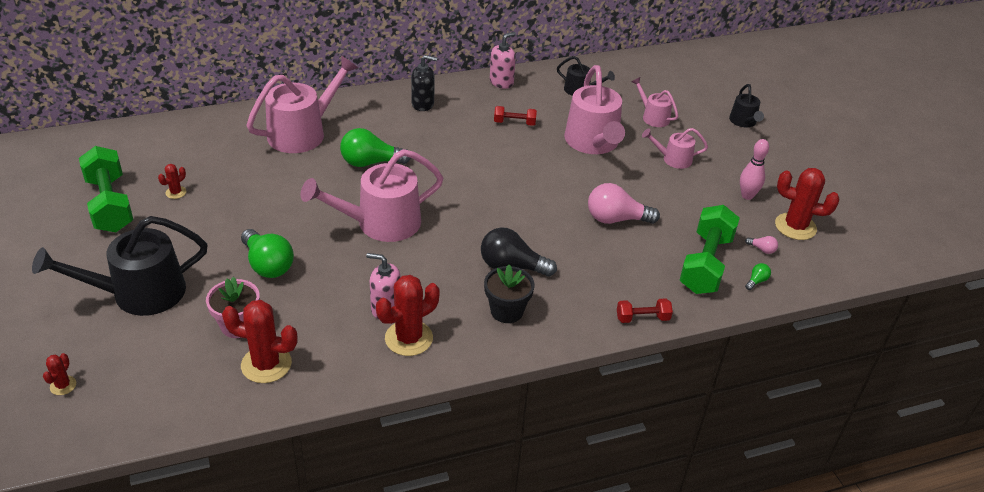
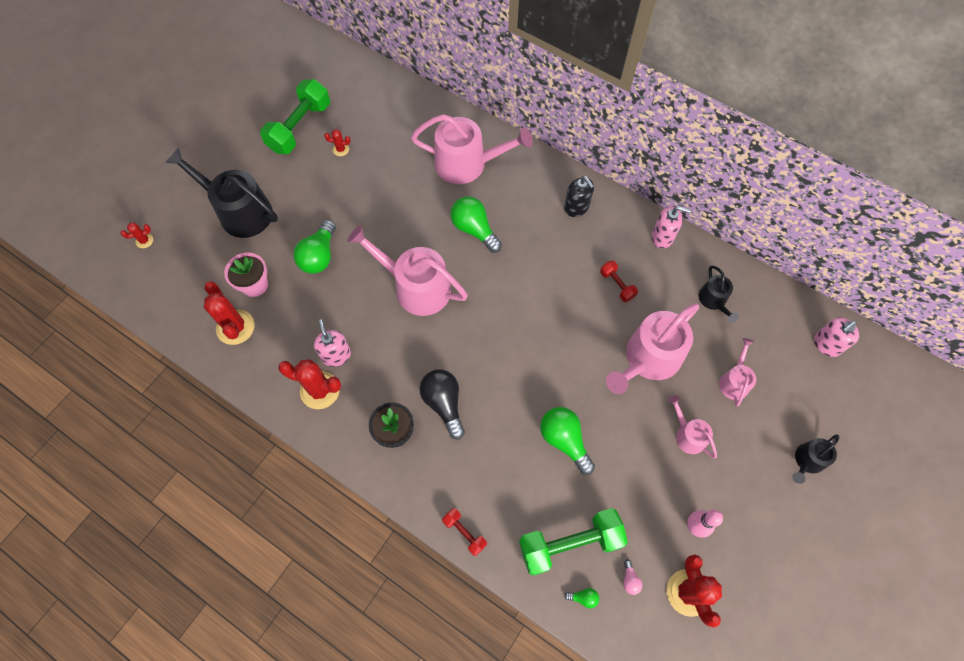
camera: 55 degrees right, 25 degrees up
(616, 219) = (564, 440): pink light bulb -> green light bulb
(667, 67) = (826, 344): none -> pink soap dispenser

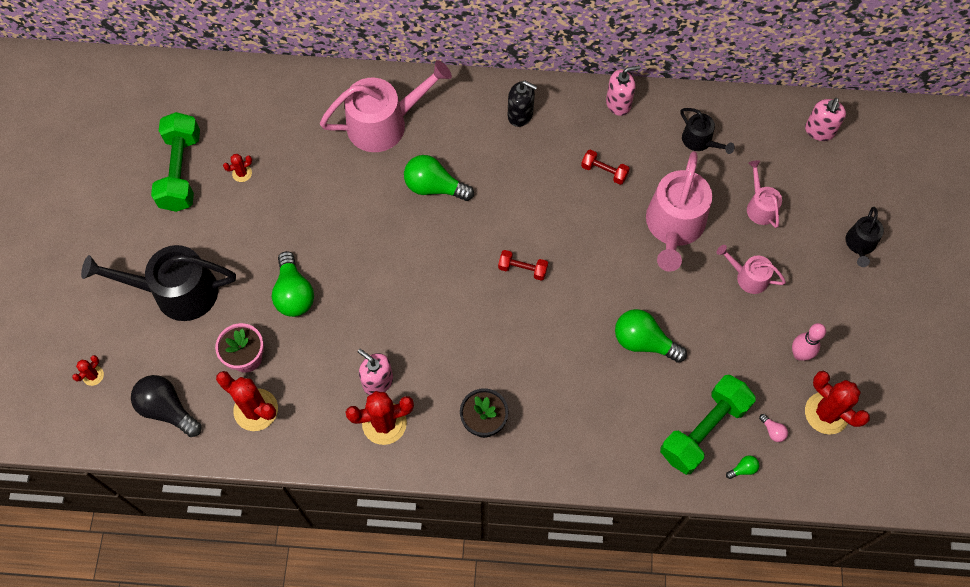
camera: 30 degrees left, 0 degrees up
(416, 287) = (413, 274): pink watering can -> none
(444, 403) = (512, 370): black light bulb -> black light bulb (167, 409)
(464, 533) = (606, 474): red dumbbell -> red dumbbell (522, 269)

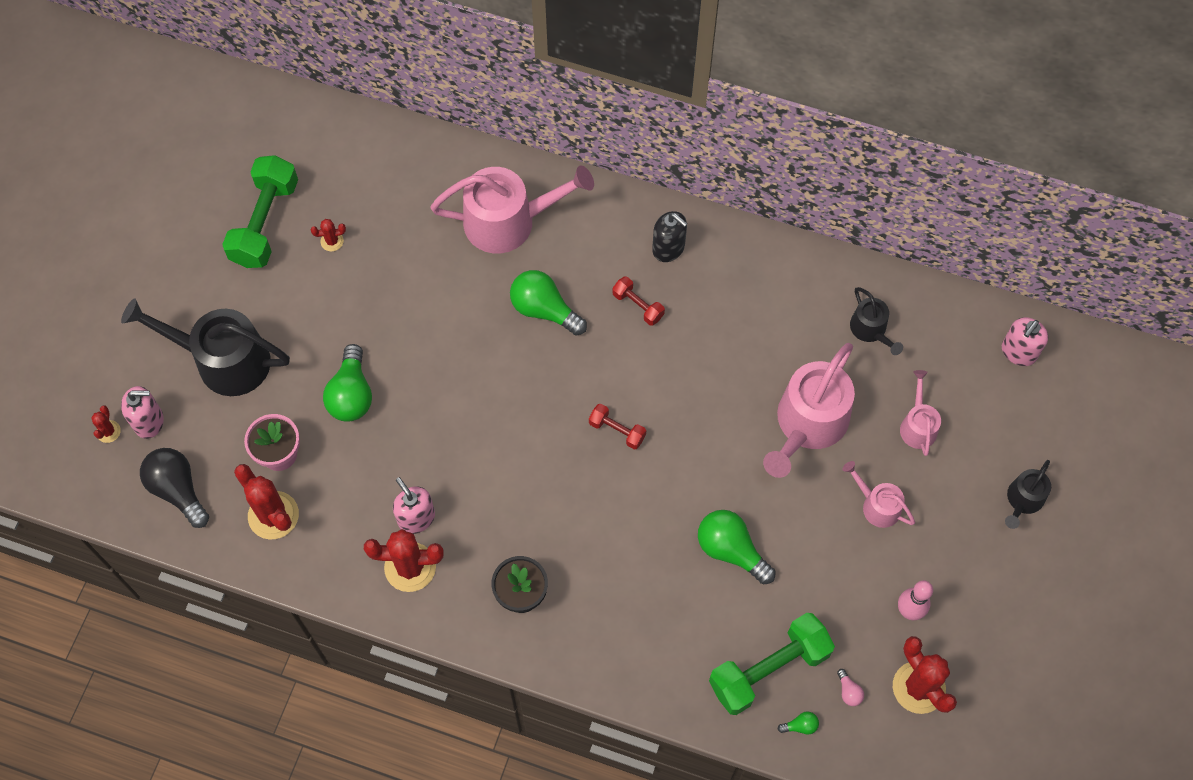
camera: 15 degrees right, 0 degrees up
(93, 375) = (108, 431): red cactus -> red cactus turned 45 degrees counterclockwise
(604, 171) = (746, 339): red dumbbell -> red dumbbell (638, 306)
(618, 103) = (788, 262): pink soap dispenser -> pink soap dispenser (149, 421)

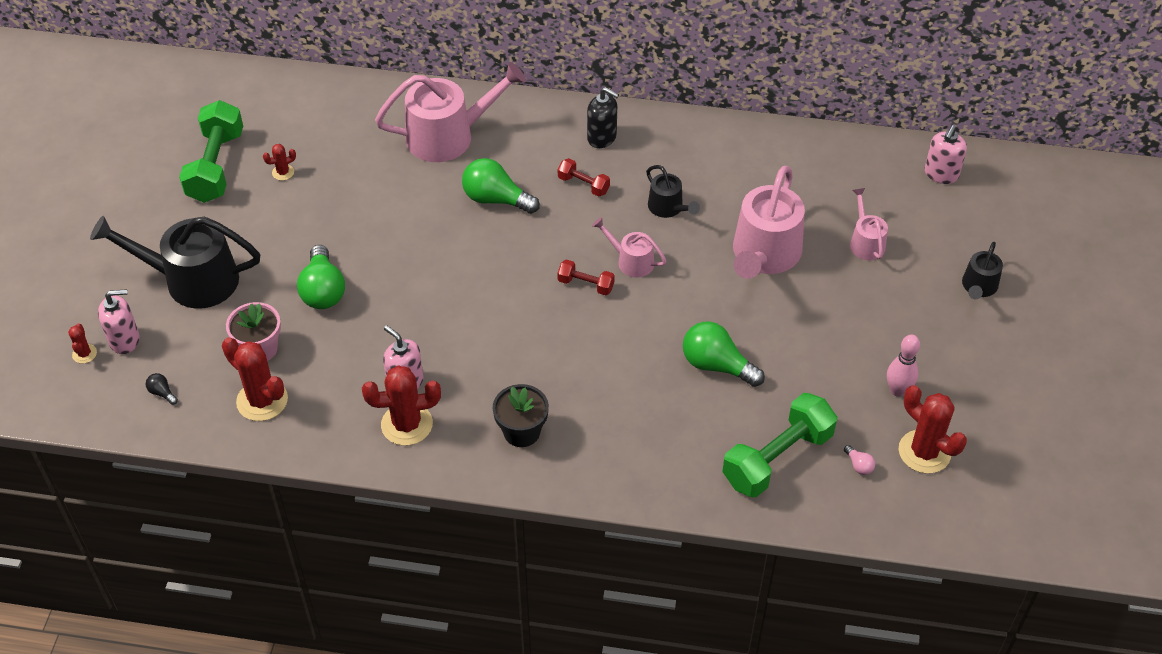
camera: 10 degrees left, 15 degrees down
(178, 490) = (162, 393): black light bulb -> black light bulb, size x0.43
(800, 726) = (819, 501): green light bulb -> none
(870, 330) = (803, 175): black watering can -> black watering can (668, 207)
(877, 505) = (845, 310): pink watering can -> pink watering can (631, 261)

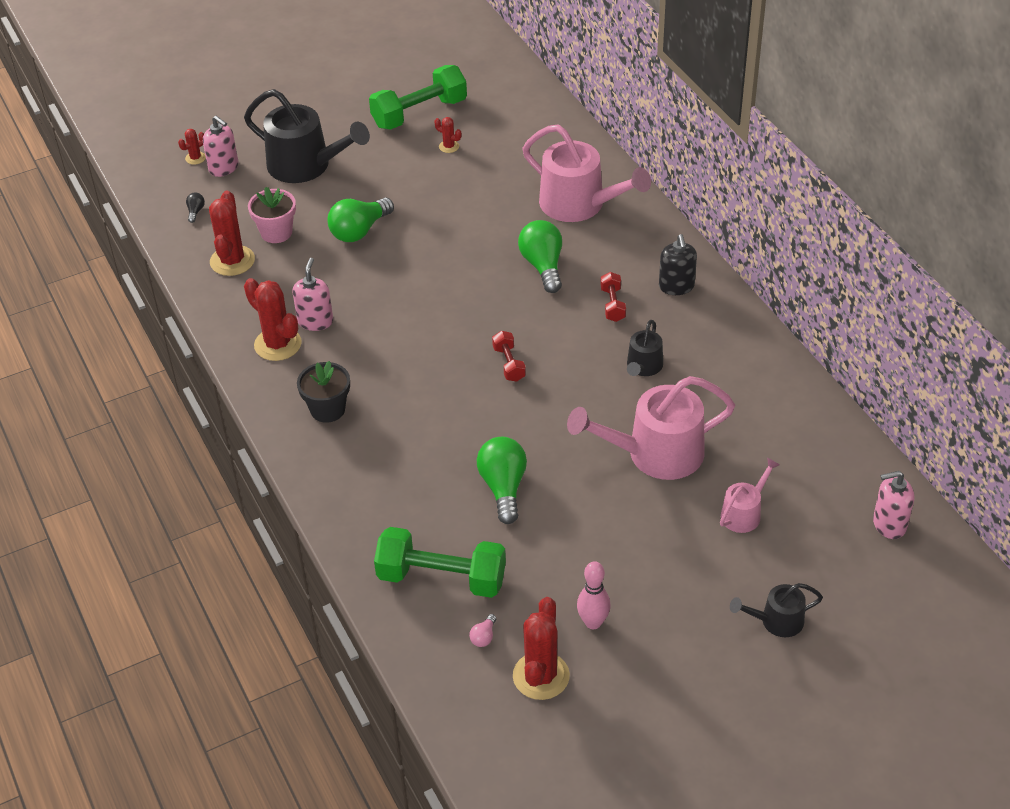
camera: 55 degrees right, 5 degrees down
(192, 280) = (305, 165): black watering can -> black watering can turned 150 degrees clockwise
(631, 261) = (561, 376): pink watering can -> none

